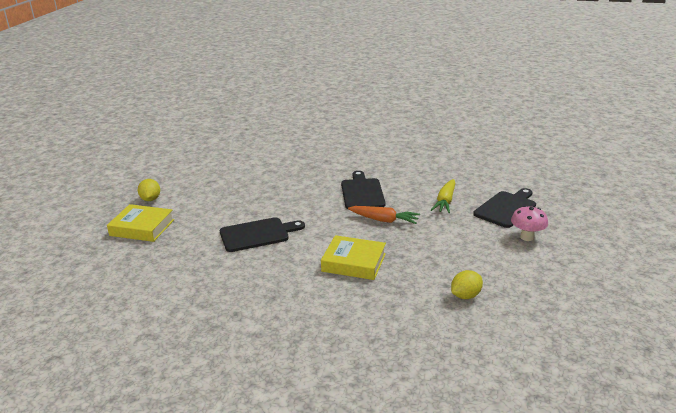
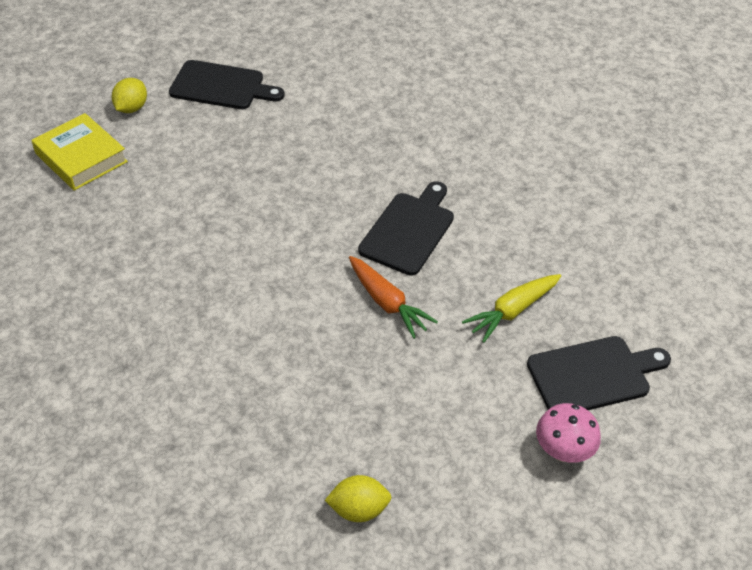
camera: 30 degrees right, 20 degrees up
(257, 234) = (201, 242): black cutting board -> black cutting board (221, 86)
(354, 262) = (272, 362): yellow book -> none

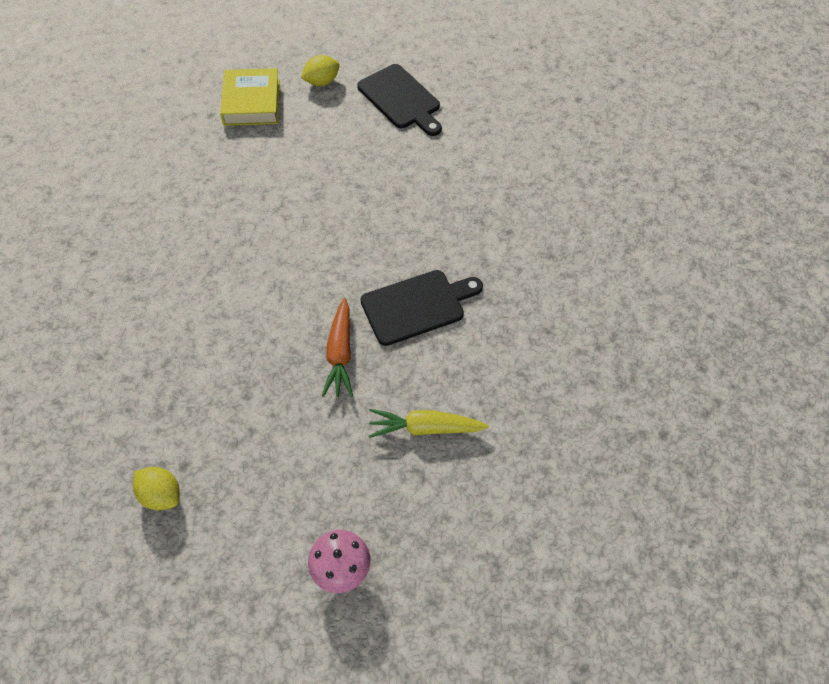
camera: 40 degrees right, 10 degrees up
(593, 375) = (431, 528): black cutting board -> none

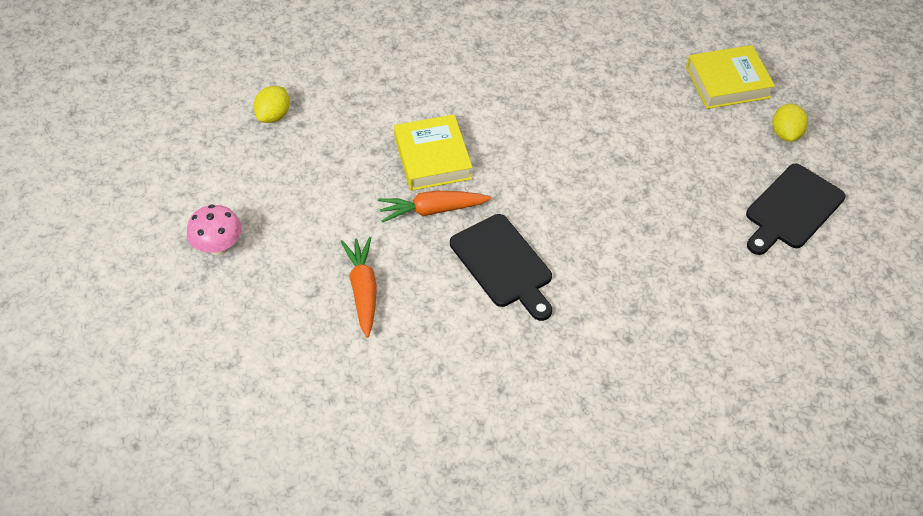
camera: 80 degrees right, 5 degrees down
(272, 343) = (432, 158): none -> yellow book
(321, 82) = (785, 133): yellow lemon -> yellow lemon turned 45 degrees clockwise
(425, 428) = (363, 290): yellow carrot -> orange carrot

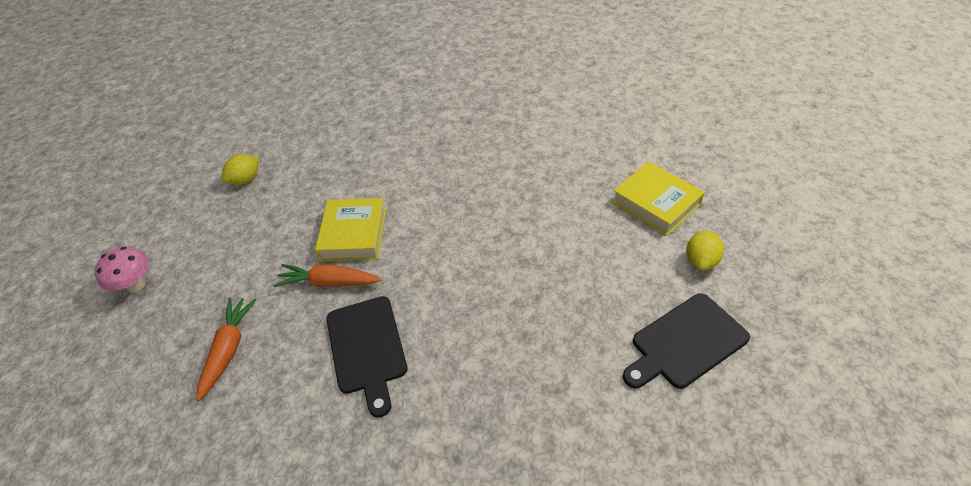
camera: 20 degrees right, 5 degrees down
(727, 82) = (656, 203): yellow book -> yellow book turned 45 degrees clockwise

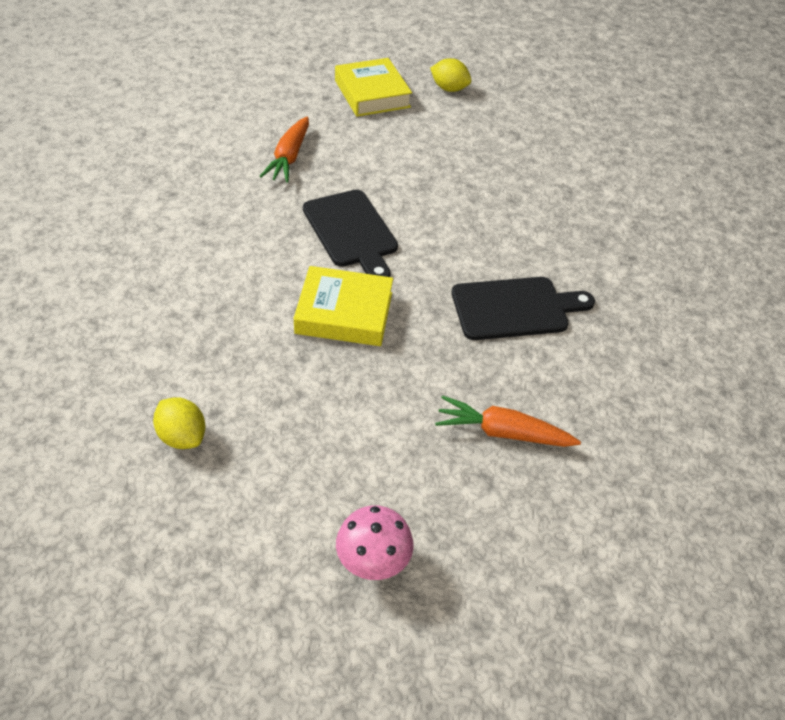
camera: 90 degrees left, 0 degrees up
(329, 282) = (418, 337): orange carrot -> orange carrot (289, 157)
(656, 203) = (372, 94): yellow book -> yellow book turned 75 degrees counterclockwise
(685, 343) = (531, 117): black cutting board -> black cutting board (351, 232)

